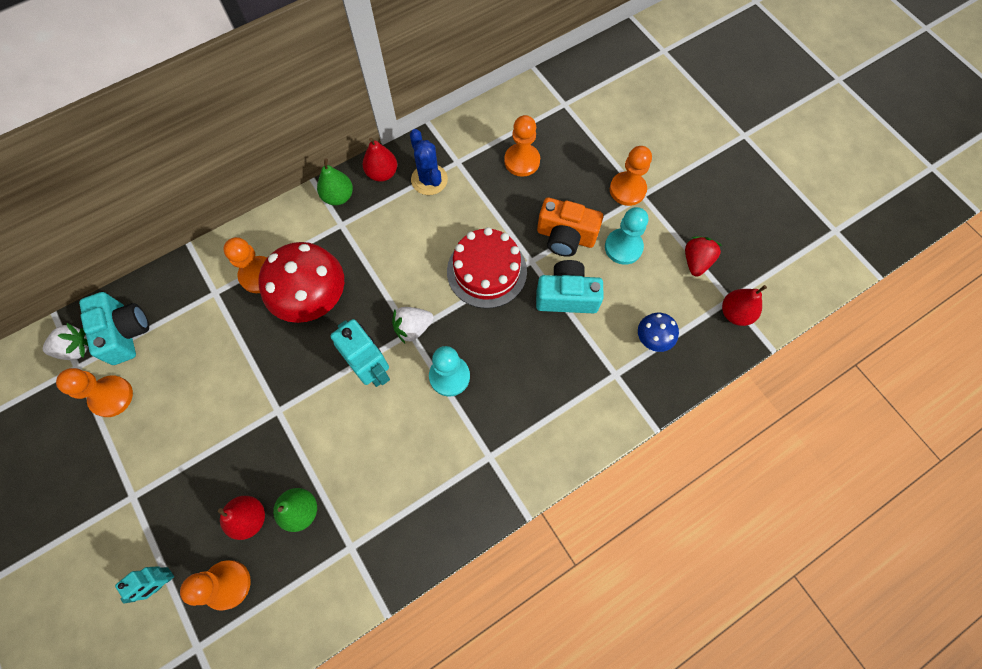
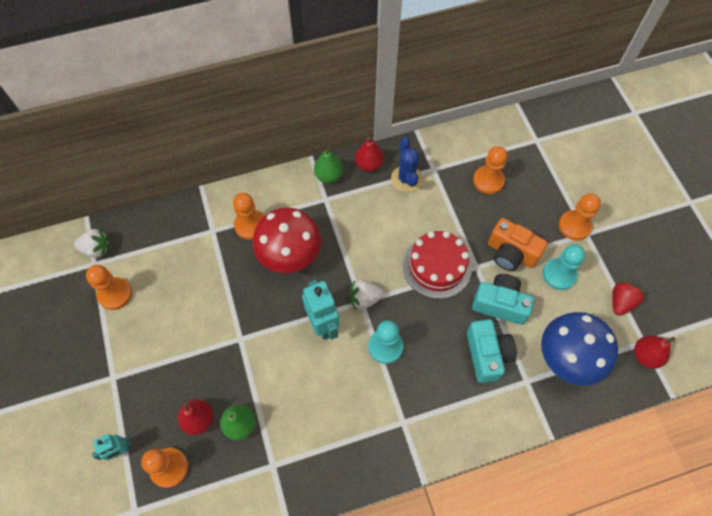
camera: 15 degrees right, 5 degrees down
(125, 333) = (137, 246): turquoise camera -> turquoise camera (487, 355)
(652, 340) = (565, 360): blue mushroom -> blue mushroom, size x2.03

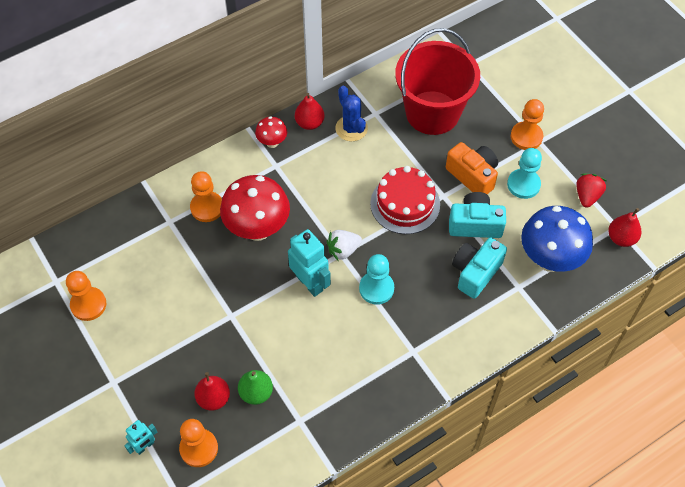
camera: 15 degrees left, 5 degrees down
(96, 249) = (54, 266): white strawberry -> none
(328, 176) = (272, 142): green pear -> red mushroom
(487, 355) = (475, 272): turquoise camera -> turquoise camera turned 120 degrees counterclockwise
(488, 181) = (432, 113): orange pawn -> red bucket
(511, 253) = (473, 176): orange camera -> orange camera turned 150 degrees counterclockwise

